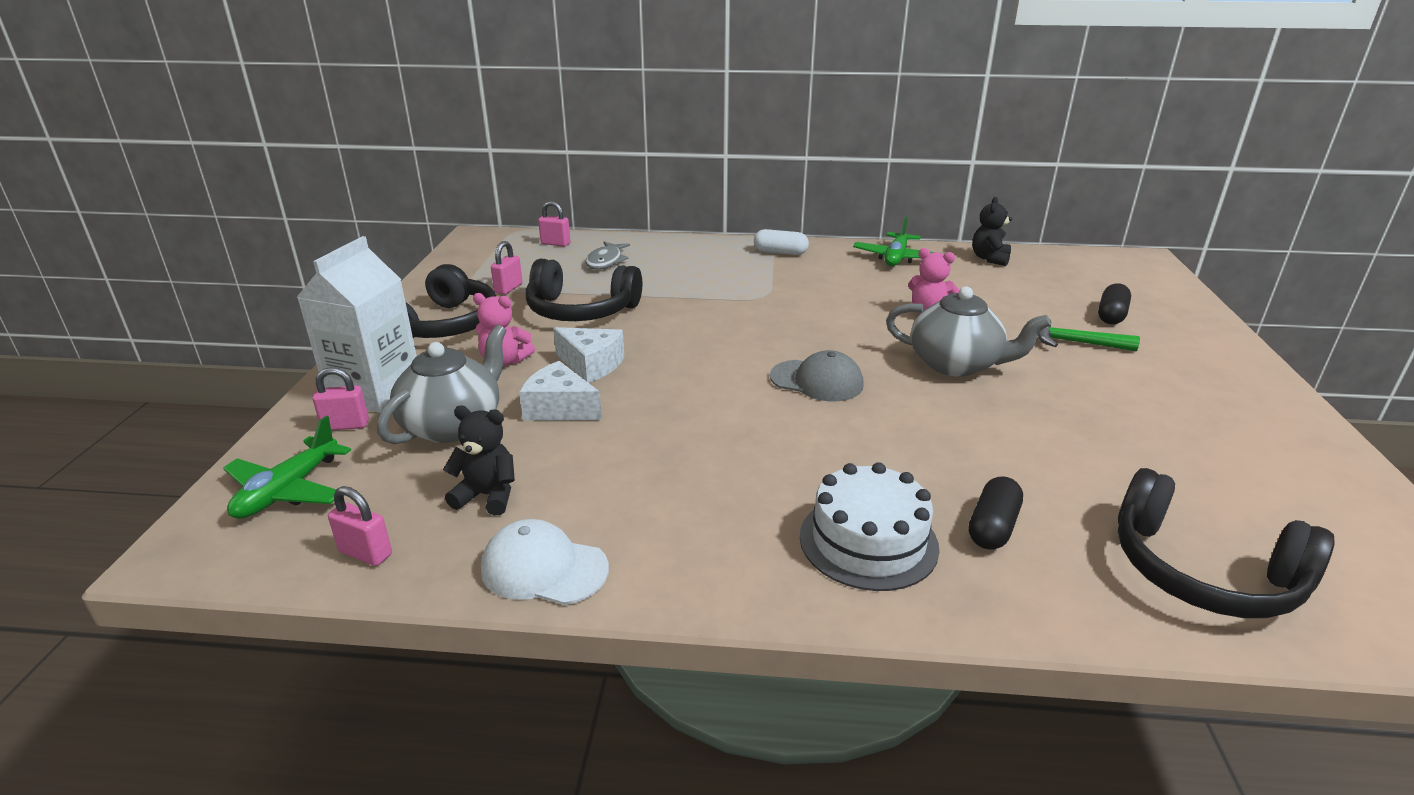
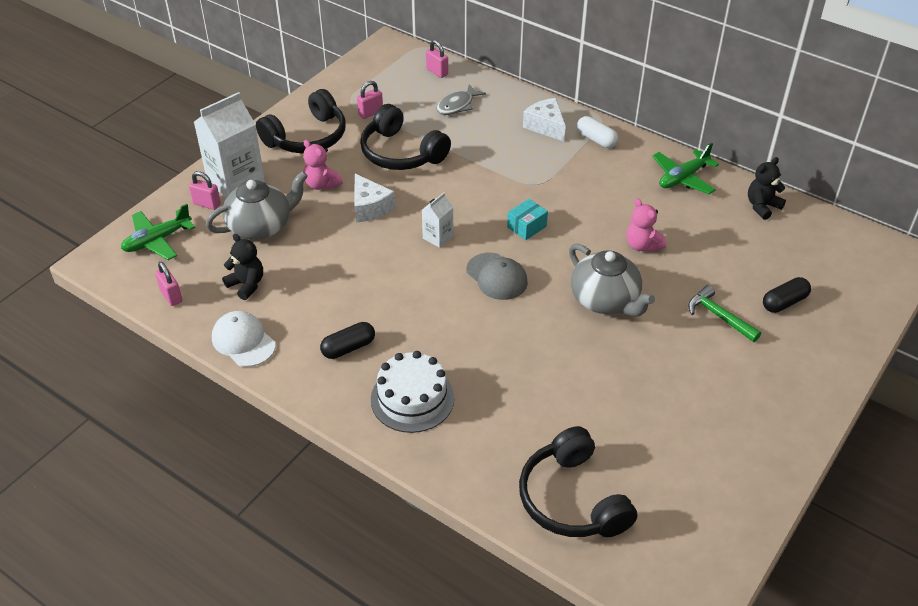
camera: 30 degrees right, 15 degrees up
(559, 408) = (325, 236): white cheese -> white cheese (545, 126)
(706, 367) = (438, 237): none -> white carton
(795, 331) = (526, 227): none -> turquoise box
(992, 527) = (488, 421): black capsule -> black capsule (348, 348)

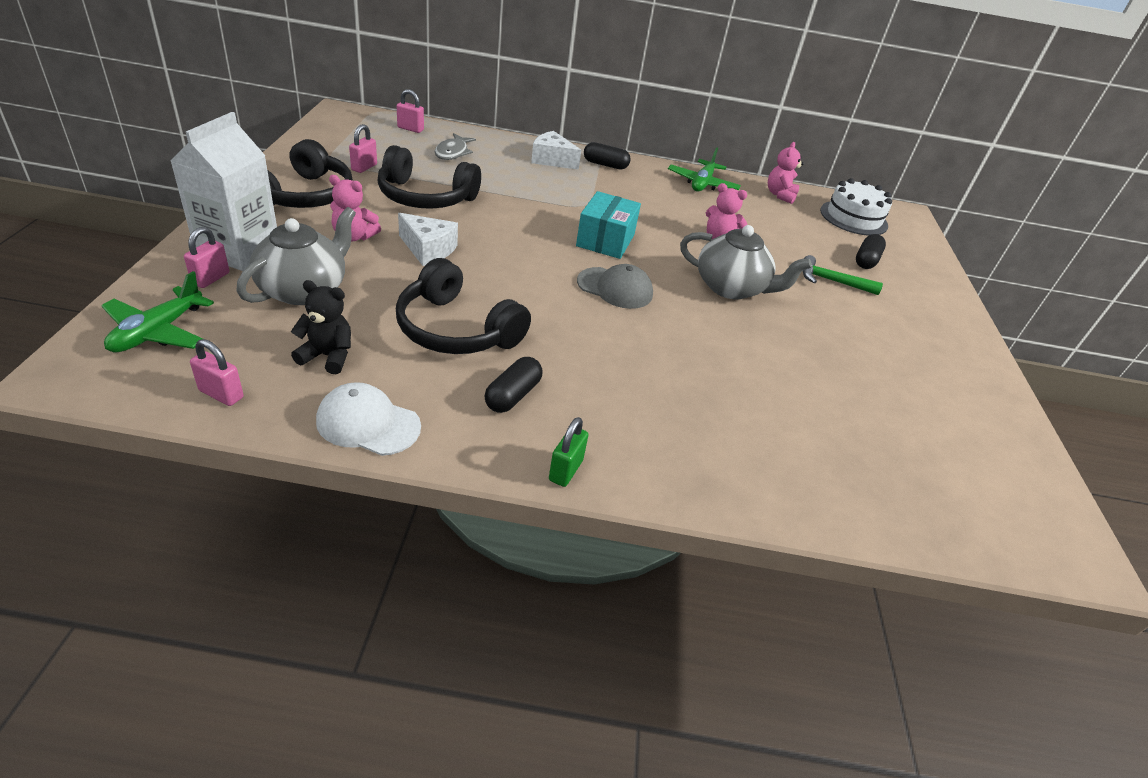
camera: 35 degrees left, 5 degrees down
(207, 204) = (211, 278): pink padlock -> pink padlock turned 60 degrees counterclockwise
(345, 412) = (565, 470): none -> green padlock
(412, 398) = (631, 430): white cake -> white cake (853, 218)
(438, 237) = (525, 264): white carton -> none
(526, 227) = (605, 240): turquoise box -> turquoise box, size x1.61
(572, 499) = (879, 483): black headphones -> black headphones (456, 329)
(596, 139) = (605, 165): white capsule -> black capsule
(762, 206) = (780, 195): black teddy bear -> pink teddy bear

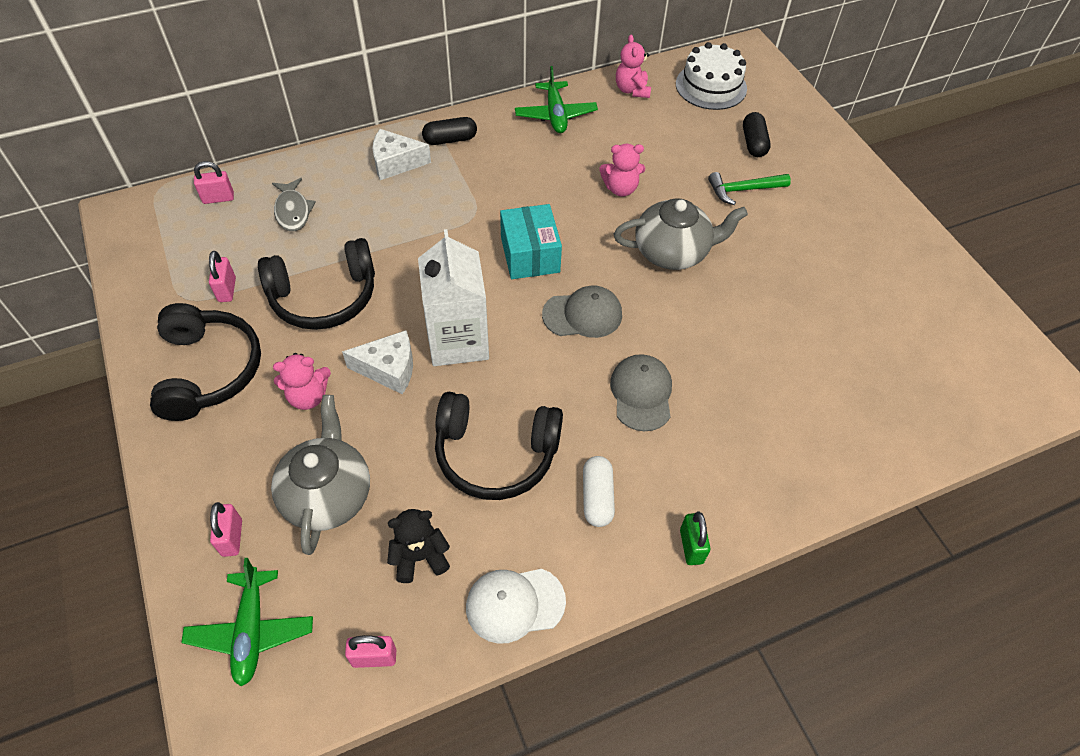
camera: 25 degrees left, 15 degrees up
(238, 250) = (220, 485): white carton -> white carton (458, 340)
(513, 395) = (597, 497): black capsule -> white capsule
(619, 353) = (641, 393): none -> grey cap

